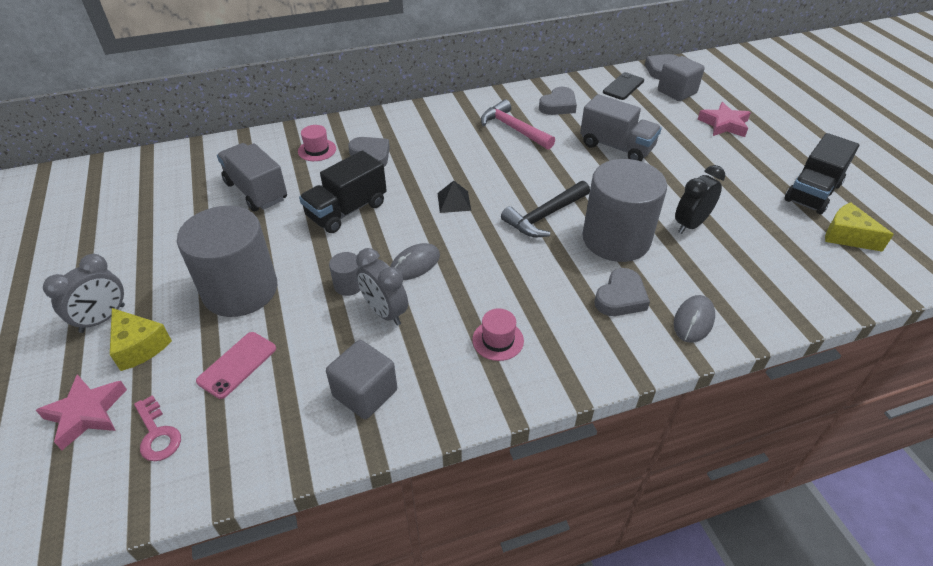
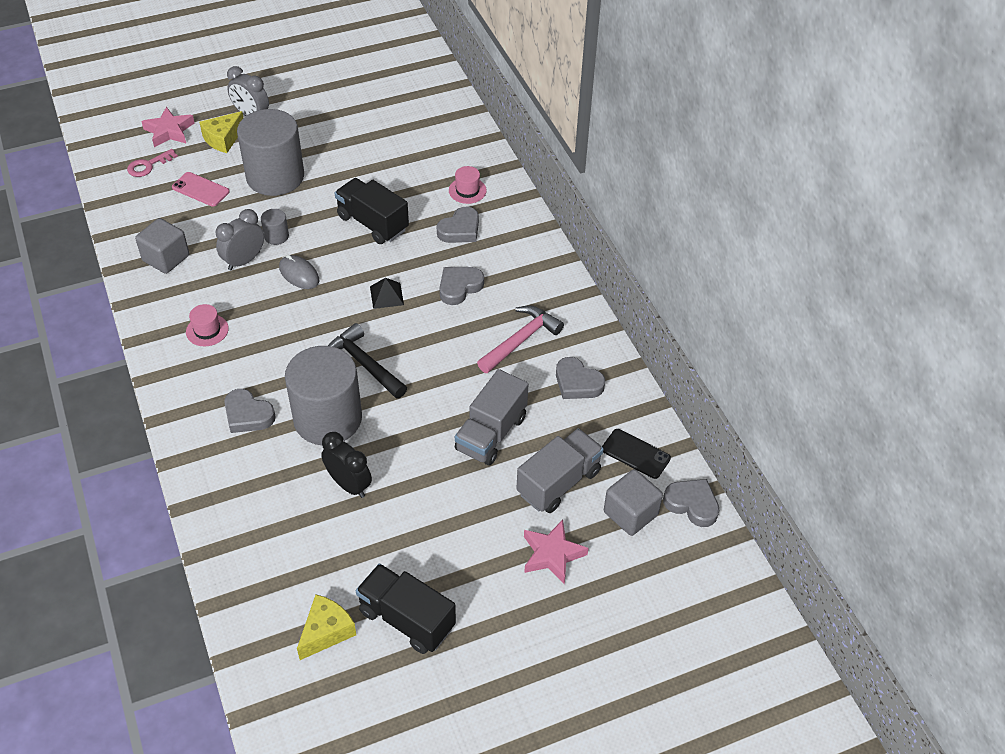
camera: 85 degrees right, 5 degrees up
(256, 191) = (400, 162): grey truck -> grey truck (558, 482)
(447, 158) = (459, 287): none -> grey heart
(693, 321) = (214, 466): grey mouse -> none

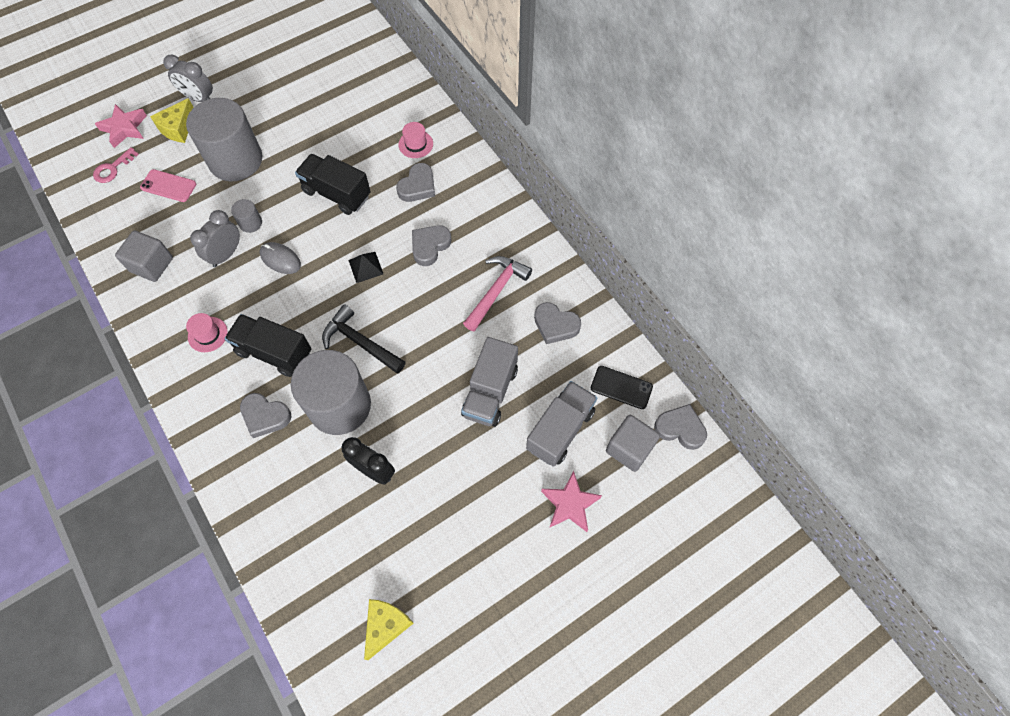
camera: 10 degrees left, 15 degrees up
(406, 619) = (455, 597): black truck -> black truck (274, 352)

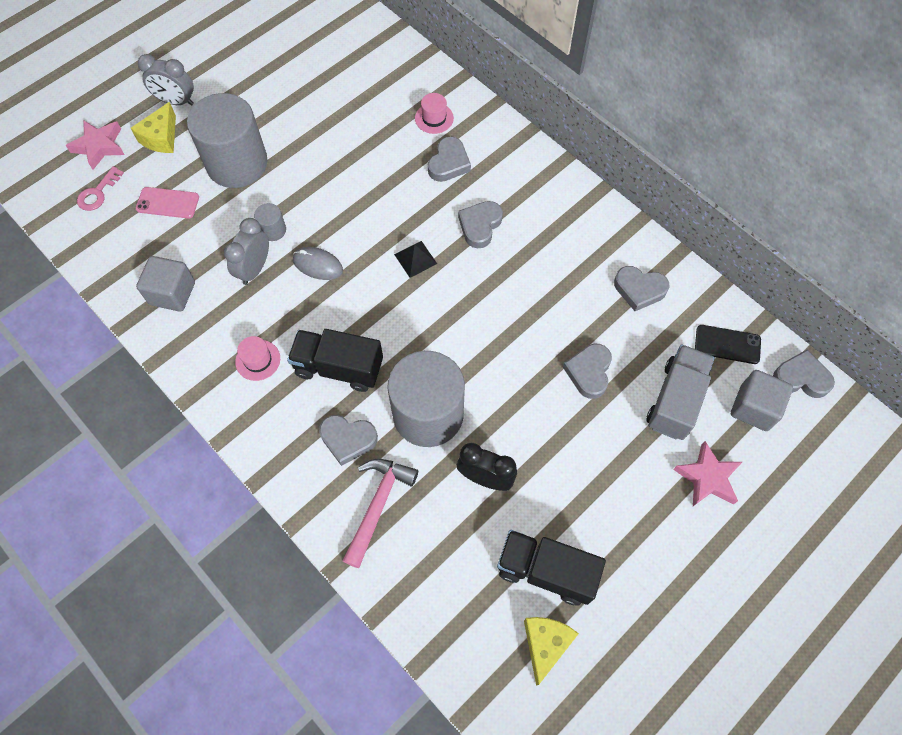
camera: 10 degrees left, 0 degrees up
(336, 193) = (361, 184): black truck -> black truck (546, 571)
(360, 342) = (432, 342): black hammer -> none
(490, 392) = (589, 372): grey truck -> grey heart
(496, 291) = (565, 263): pink hammer -> pink hammer (378, 505)

